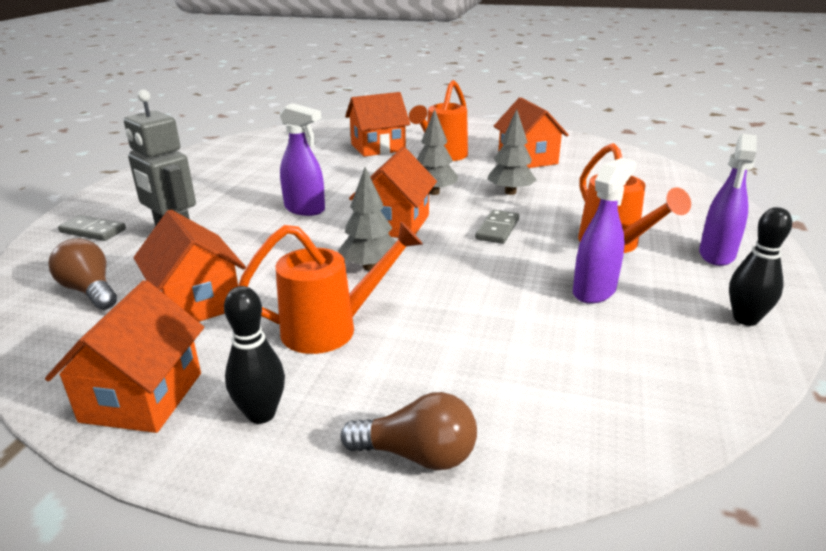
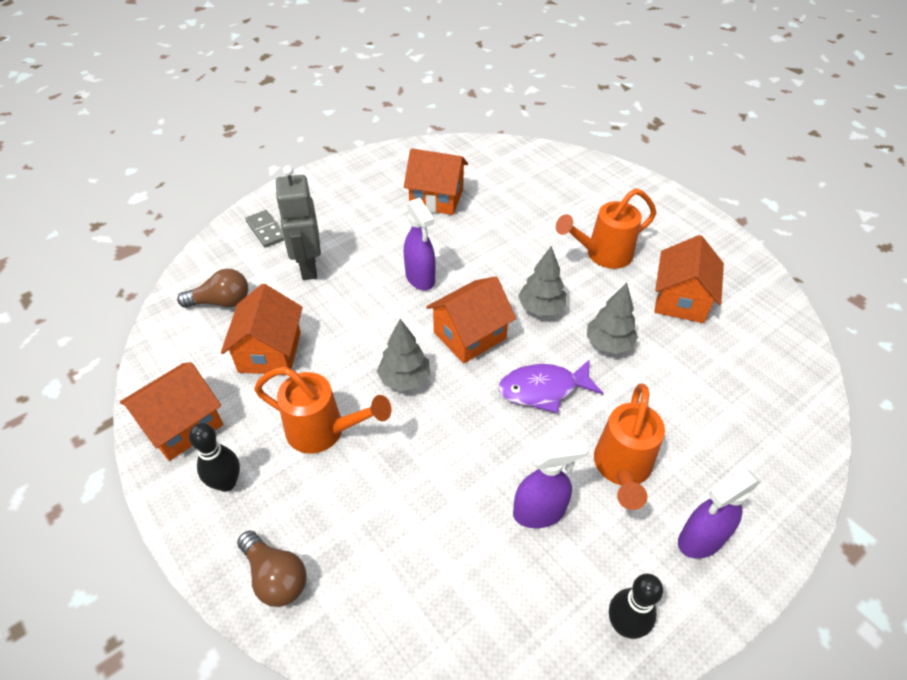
camera: 35 degrees right, 20 degrees up
(90, 291) = (222, 302): brown light bulb -> brown light bulb turned 90 degrees clockwise
(378, 147) = (557, 212): orange house -> orange house (436, 198)
(497, 229) = (543, 389): grey domino -> purple fish

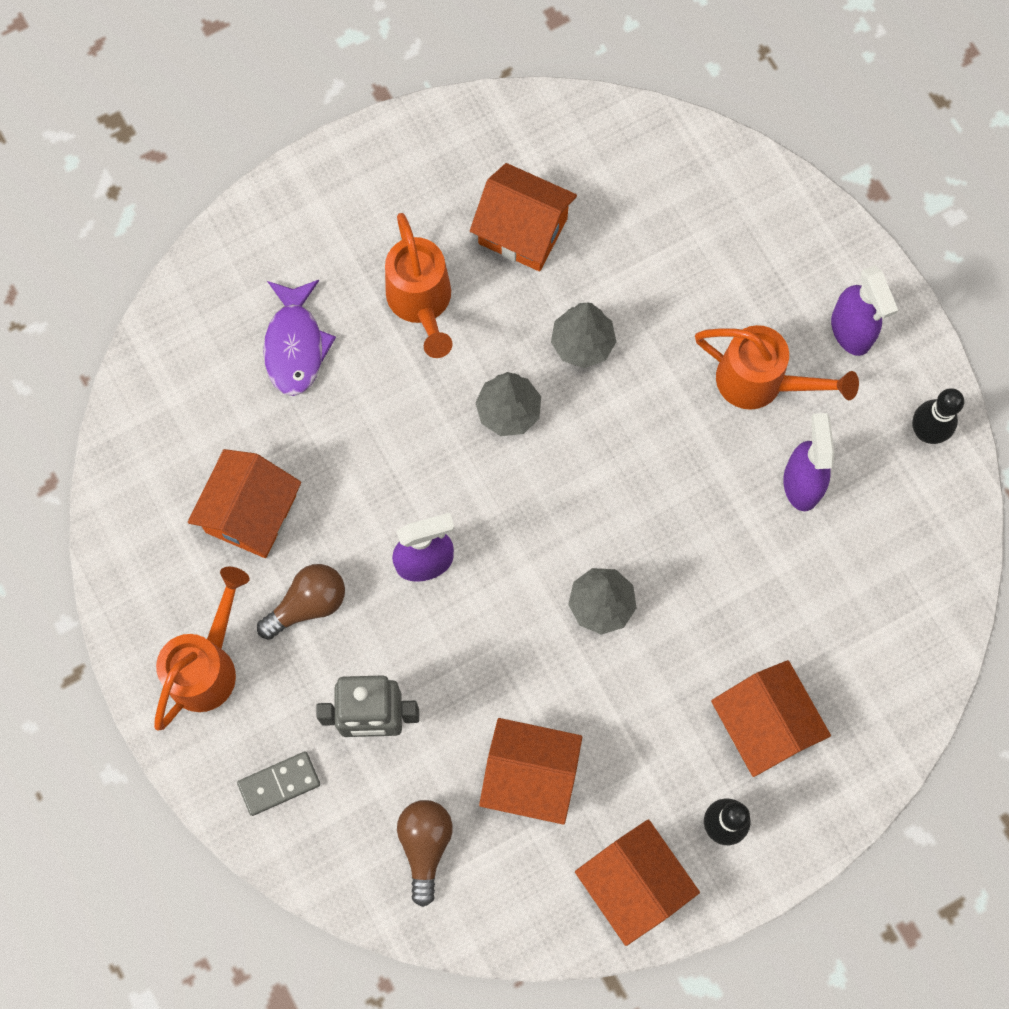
camera: 80 degrees left, 25 degrees up
(275, 577) = (841, 767): brown light bulb -> brown light bulb (308, 604)
(324, 431) = (666, 709): orange watering can -> orange watering can (208, 665)
(469, 335) = (542, 512): orange house -> orange house (764, 724)
(543, 389) = (641, 440): purple fish -> purple fish (295, 345)

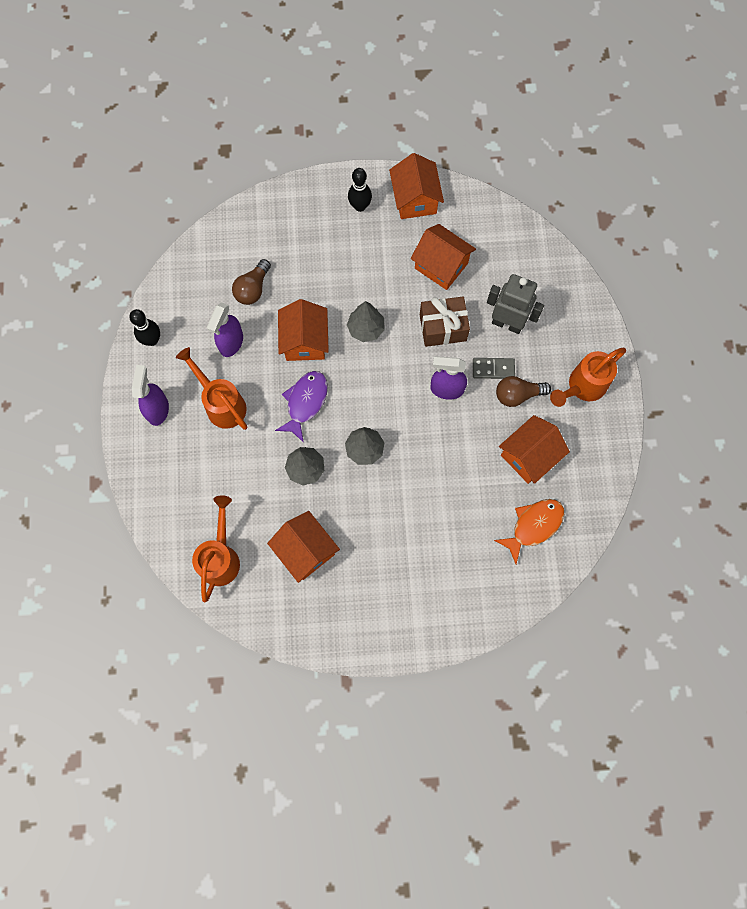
camera: 155 degrees left, 0 degrees up
(203, 410) = (533, 526): none -> orange fish
(279, 783) = (567, 314): grey domino -> grey domino (493, 369)
(295, 345) = (466, 541): purple fish -> purple fish (305, 403)
(421, 304) = (384, 533): orange watering can -> orange watering can (221, 557)
(425, 846) = (507, 257): brown light bulb -> brown light bulb (253, 289)
(477, 664) = (443, 327): none -> brown gift
(764, 724) = (316, 240): orange house -> orange house (305, 341)

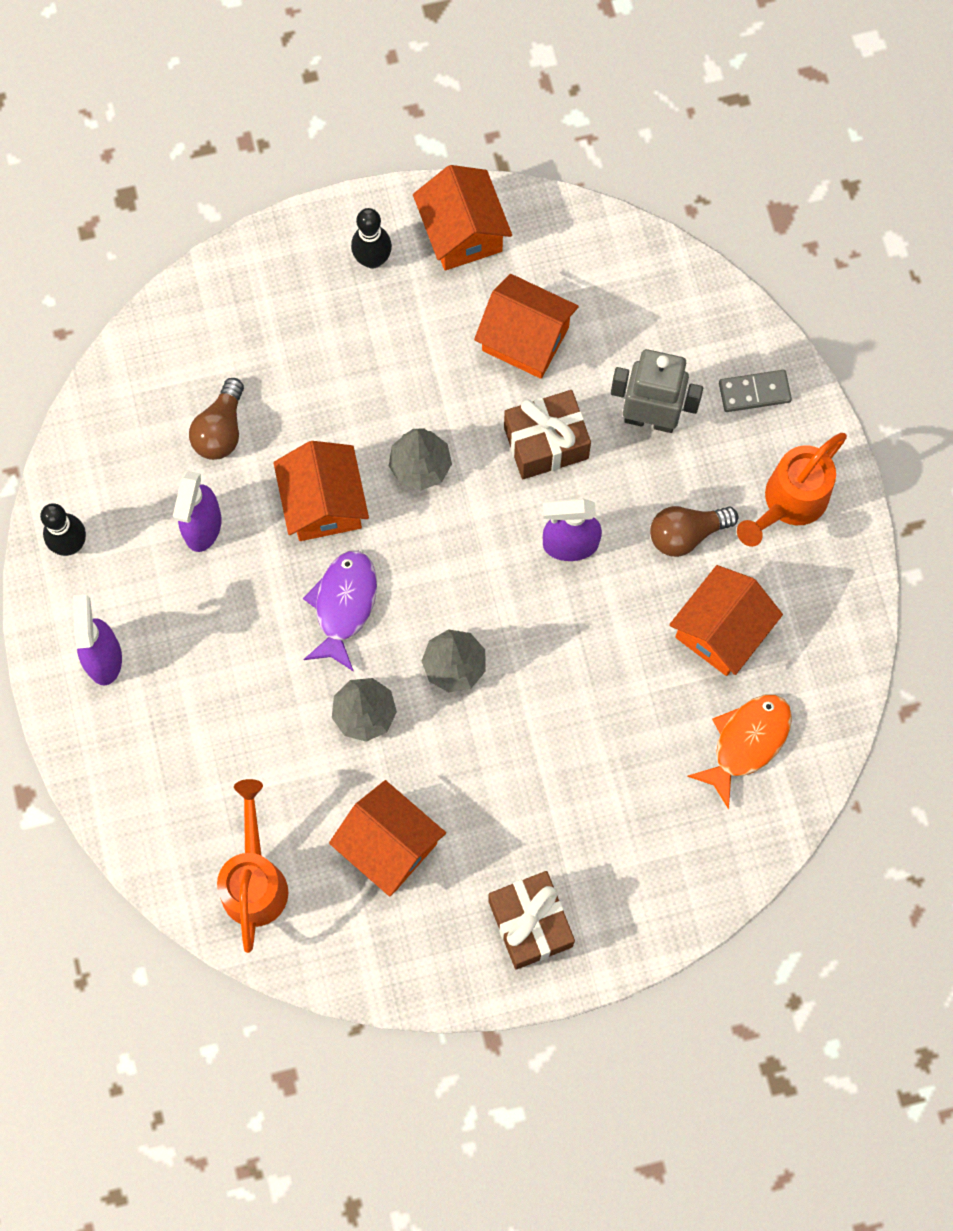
camera: 10 degrees left, 0 degrees up
(221, 403) = (207, 630): orange watering can -> none
(382, 613) = (530, 923): none -> brown gift
(493, 369) = (640, 498): grey domino -> grey domino (754, 392)

